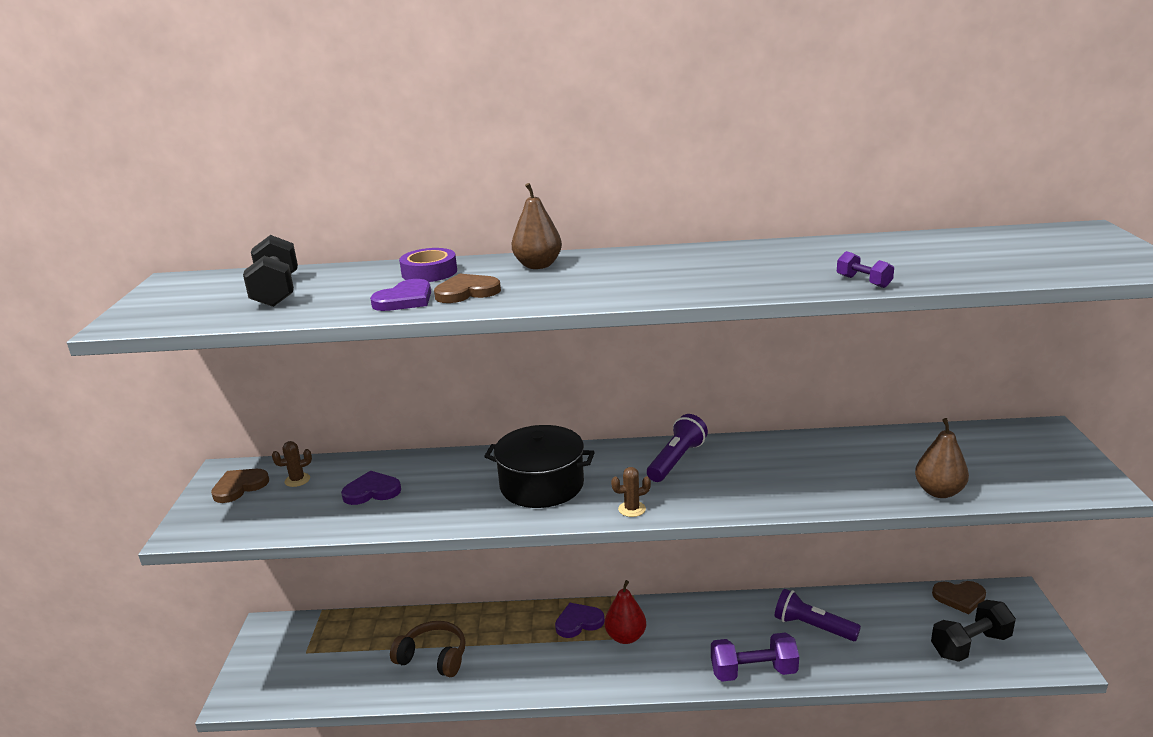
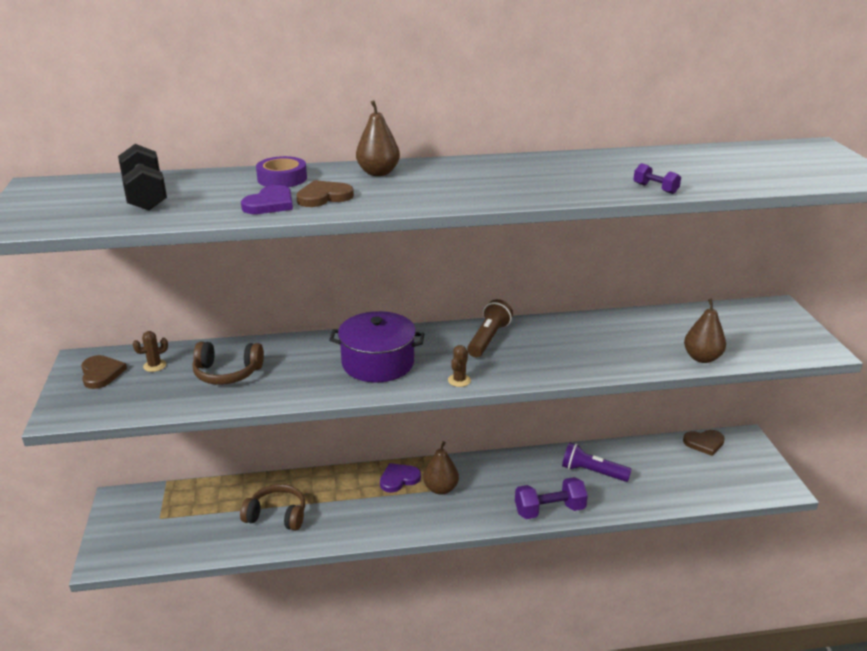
camera: 10 degrees left, 5 degrees up
(239, 487) = (101, 373): brown heart -> brown heart turned 120 degrees clockwise
(372, 491) = (227, 373): purple heart -> brown headphones
(542, 485) = (378, 363): black pot -> purple pot
(626, 637) = (441, 489): red pear -> brown pear
(632, 509) = (459, 380): brown cactus -> brown cactus turned 45 degrees counterclockwise
(676, 460) = (488, 339): purple flashlight -> brown flashlight
(970, 645) = (715, 479): black dumbbell -> none

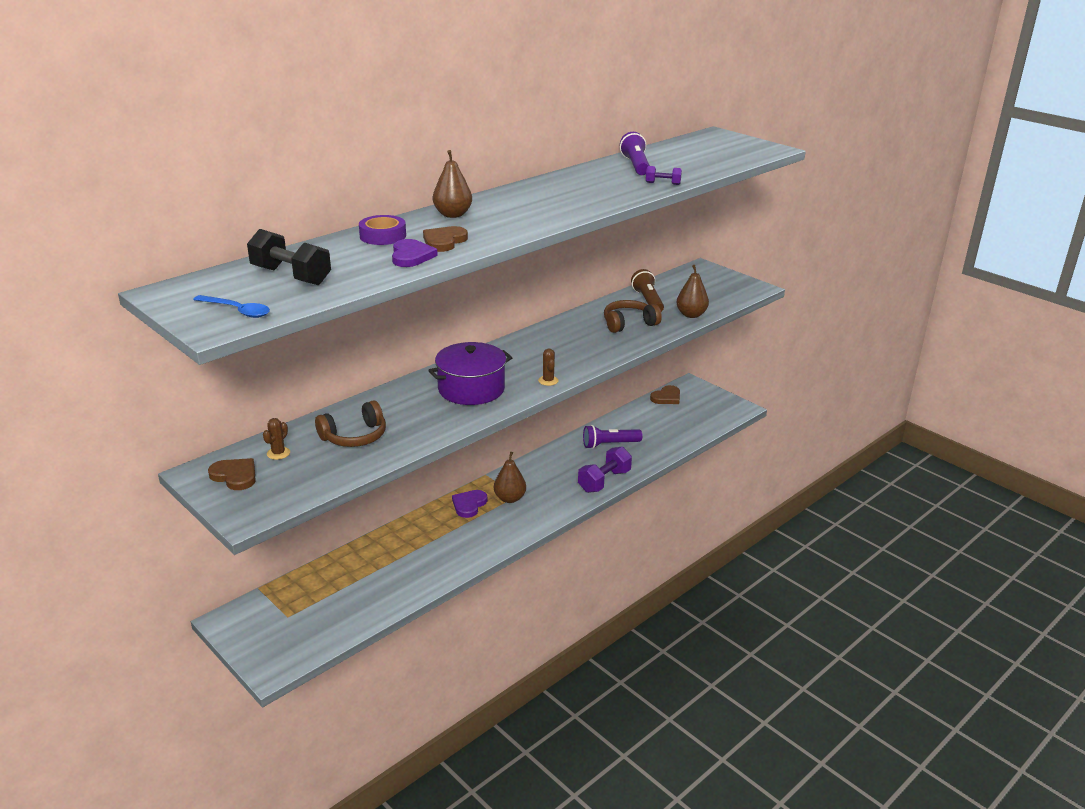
camera: 35 degrees left, 0 degrees up
(51, 216) = (237, 311): none -> blue spoon
(277, 515) = (395, 570): brown headphones -> brown headphones (628, 323)
(488, 339) = (533, 346): brown flashlight -> brown flashlight (648, 301)
(655, 162) = (635, 165): none -> purple flashlight

